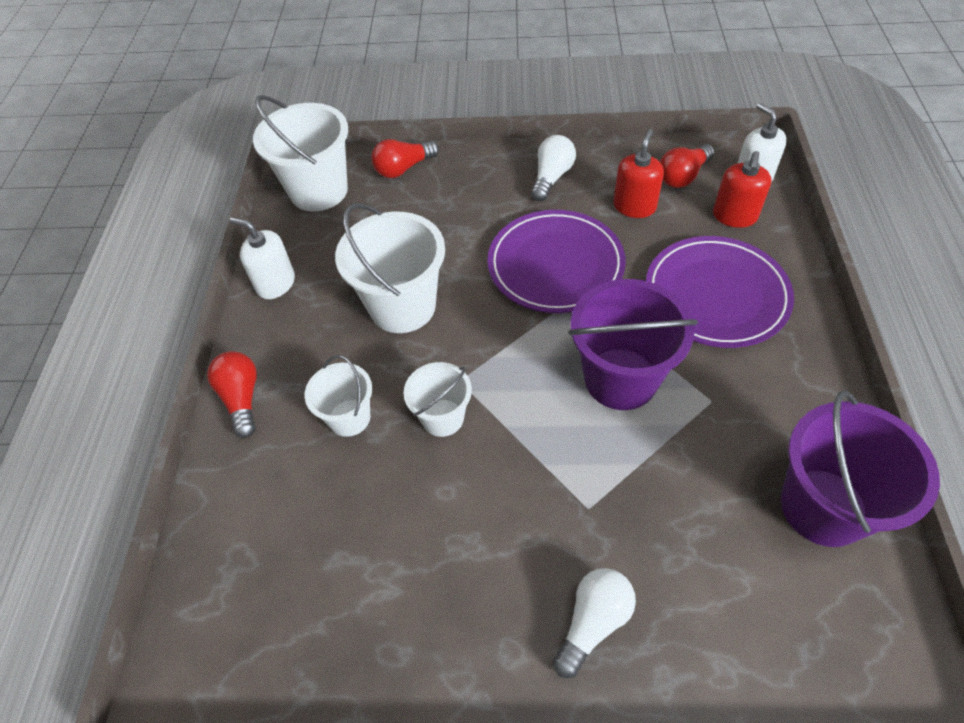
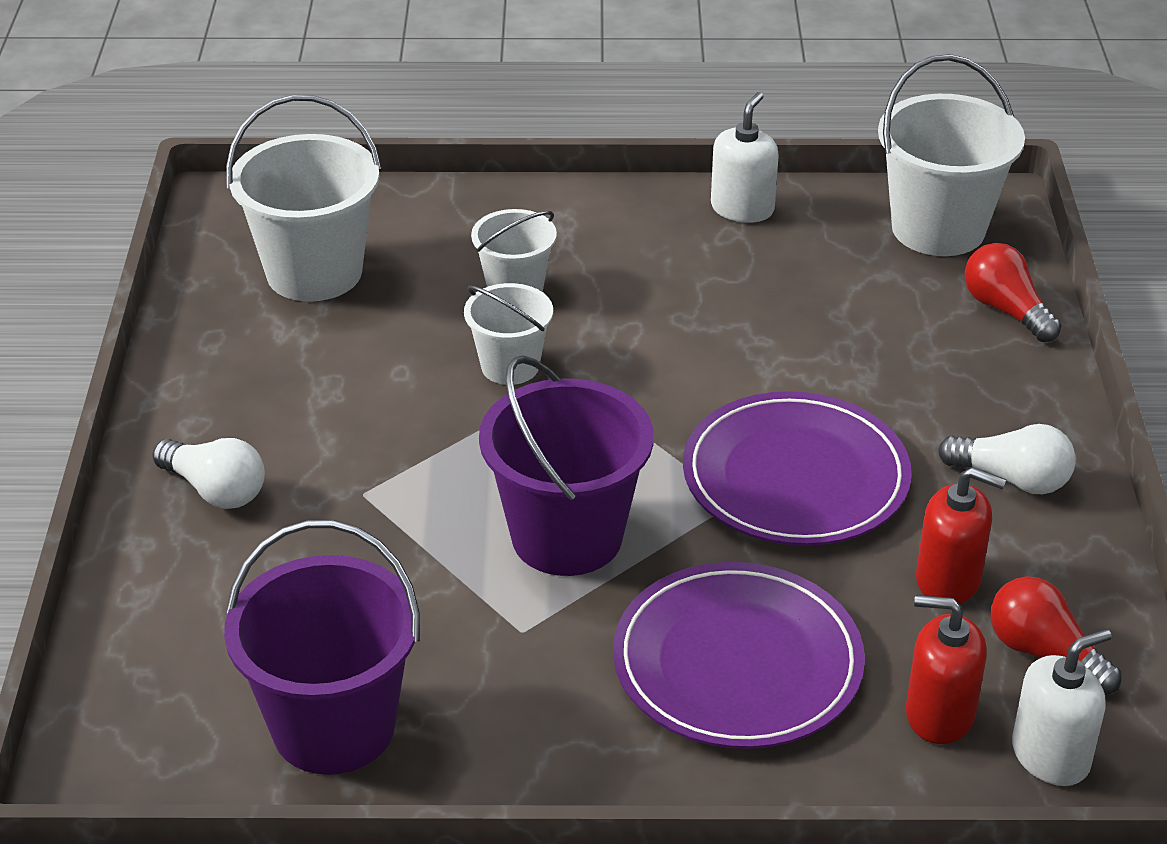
camera: 85 degrees right, 15 degrees down
(242, 399) = (549, 203): red light bulb -> none
(402, 306) = (703, 323): white bucket -> white bucket (314, 272)

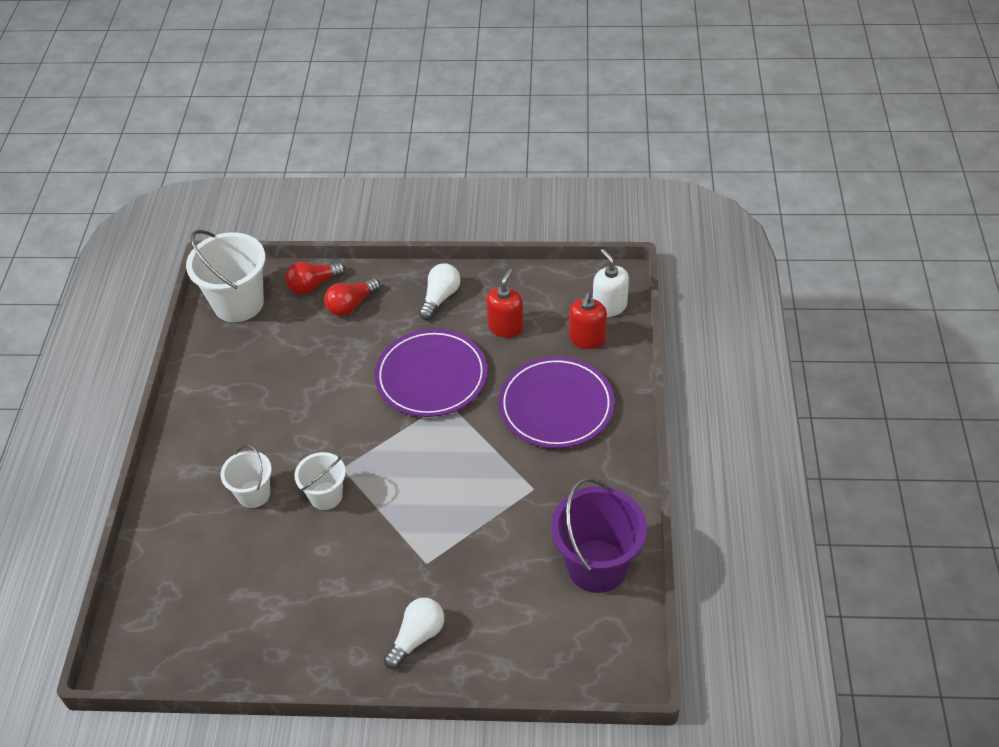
camera: 85 degrees left, 10 degrees up
(314, 272) = (215, 601): white bucket -> none
(567, 536) = (467, 470): purple bucket -> none
(742, 208) = (199, 385): white soap dispenser -> none
(1044, 654) = (552, 301): red light bulb -> red light bulb (351, 305)

